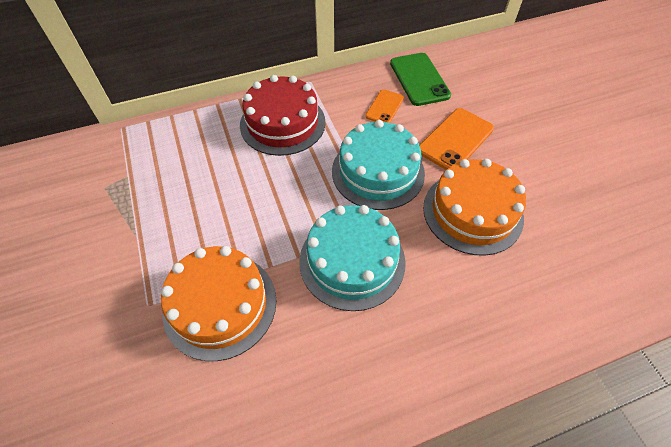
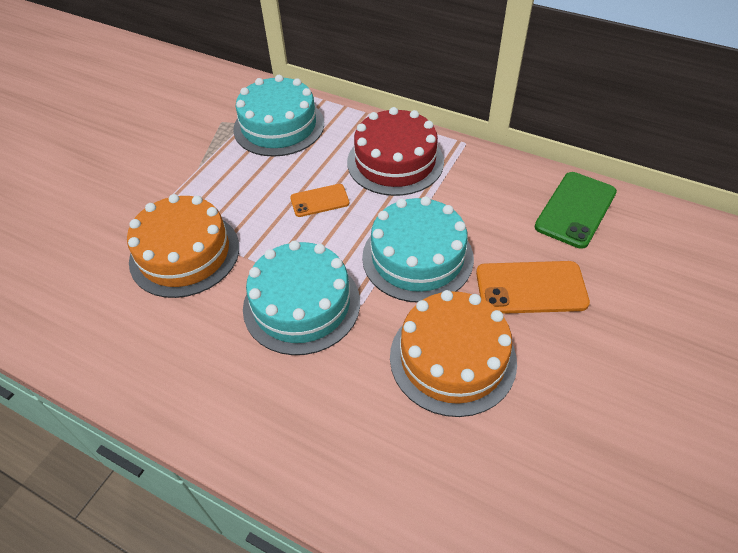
camera: 50 degrees right, 5 degrees down
(161, 157) = (279, 126): none -> turquoise cake
(384, 107) = (502, 210): orange phone -> orange phone (319, 201)

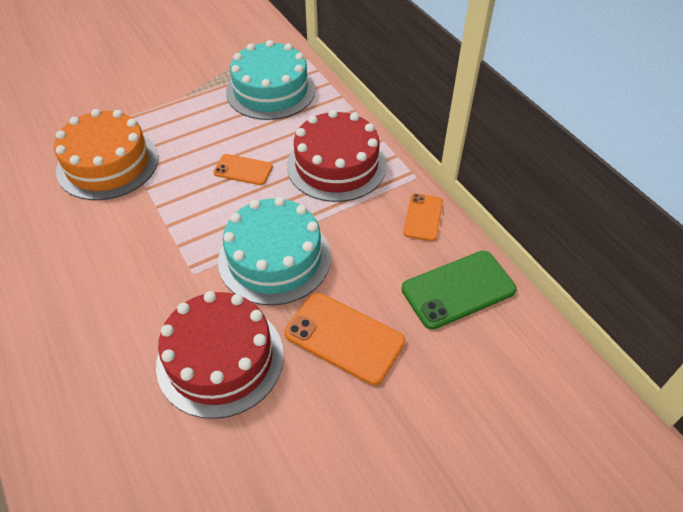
camera: 30 degrees right, 0 degrees up
(301, 304) = (150, 248): turquoise cake -> none
(452, 358) = (220, 359): orange cake -> red cake
(500, 170) = (423, 217): none -> orange phone

